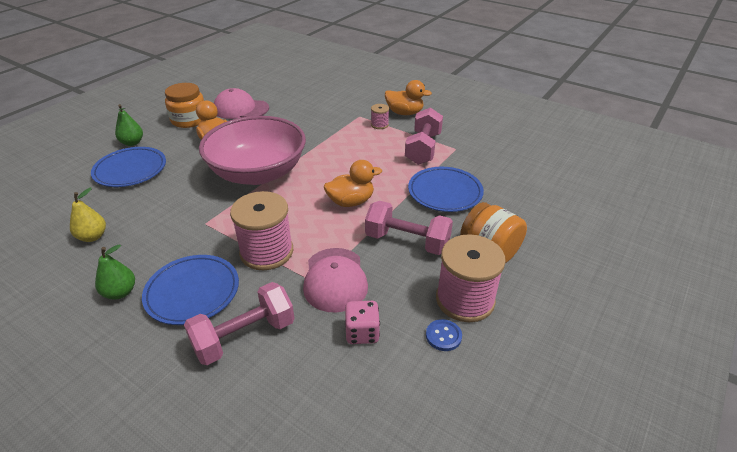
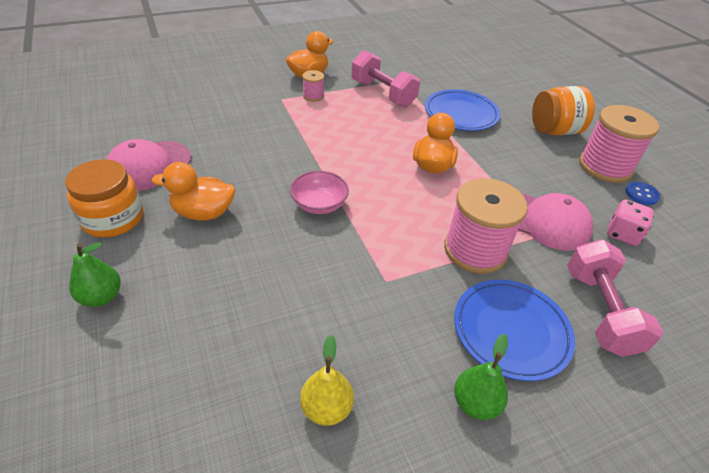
camera: 60 degrees left, 5 degrees up
(130, 170) = (183, 320): blue plate -> none
(258, 173) = (319, 204): pink bowl -> pink bowl, size x0.42
(407, 241) = (516, 161): pink dumbbell -> none

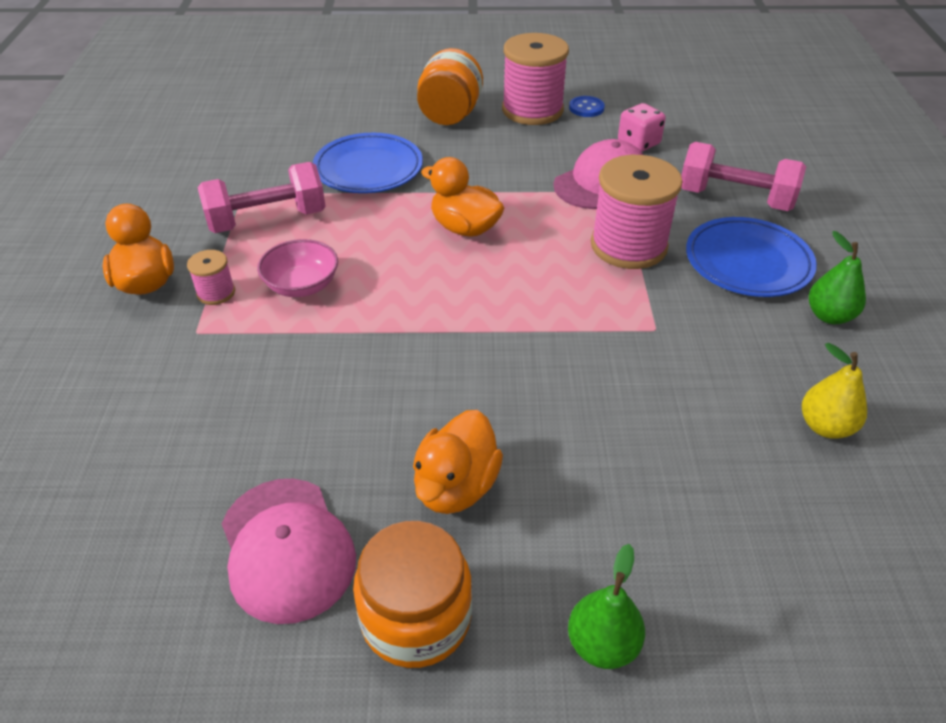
camera: 65 degrees left, 0 degrees up
(319, 204) = (494, 352): pink bowl -> pink bowl (302, 285)

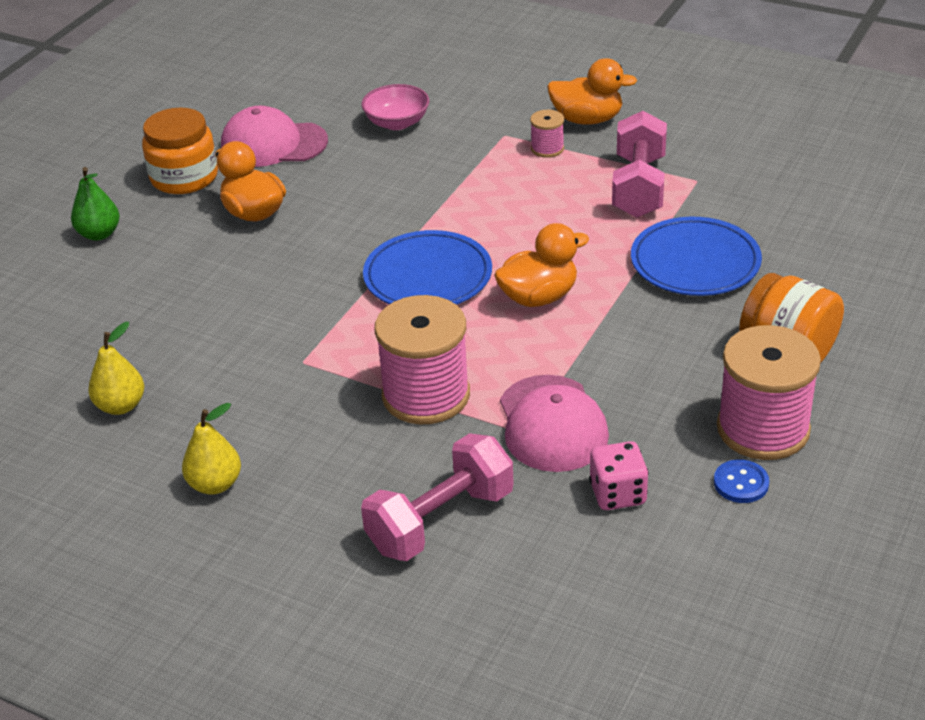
camera: 120 degrees right, 5 degrees down
(302, 285) = (523, 189): pink bowl -> pink bowl (397, 123)
(748, 262) = (331, 469): blue plate -> blue plate (428, 276)
(829, 316) = (215, 484): green pear -> yellow pear

